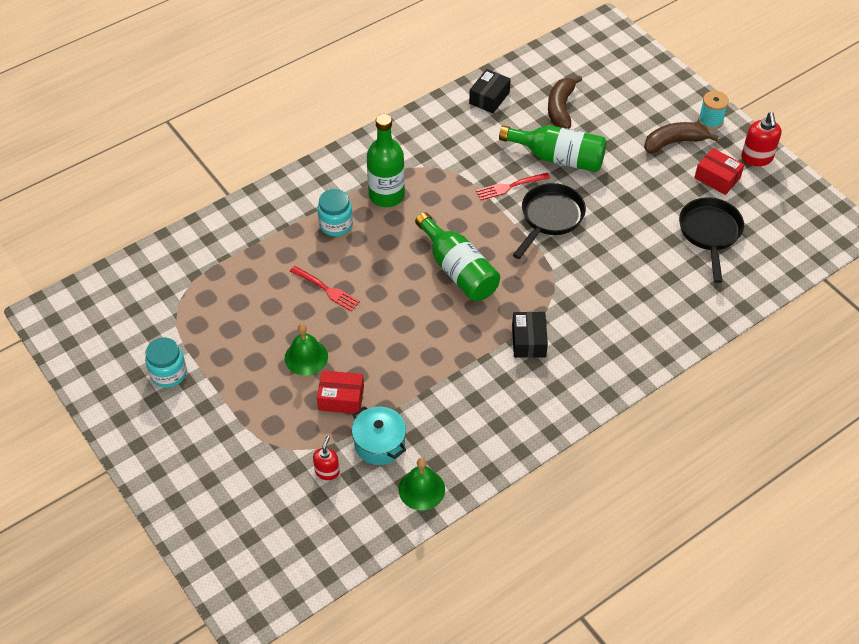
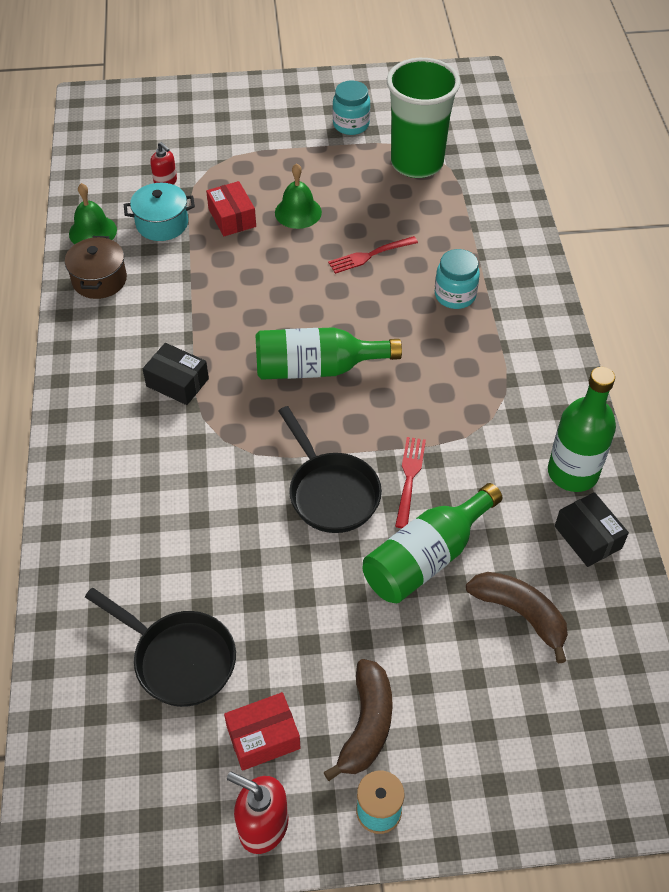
camera: 120 degrees right, 0 degrees up
(197, 306) = (417, 163): none -> green cup
(341, 398) = (232, 218): red box -> red box turned 60 degrees counterclockwise
(386, 195) = (471, 354): green bottle -> green bottle (572, 472)
(470, 449) = (99, 280): none -> brown pot

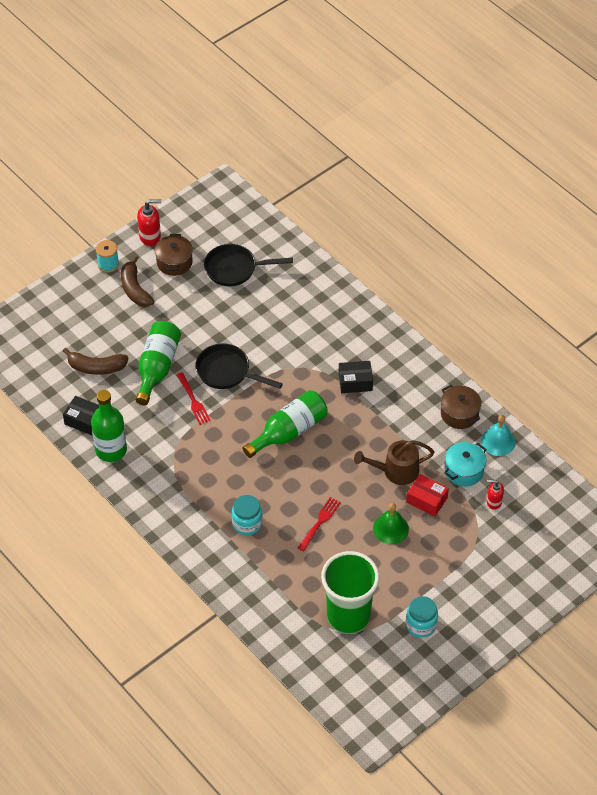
camera: 145 degrees right, 0 degrees up
(93, 231) = (498, 441): green bell -> turquoise bell
(234, 261) = (396, 471): none -> brown watering can
(263, 737) = (174, 262): red box -> brown pot

